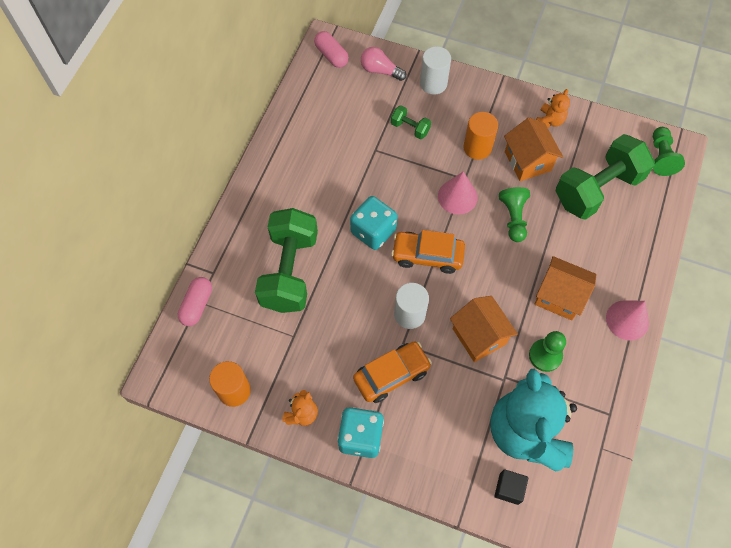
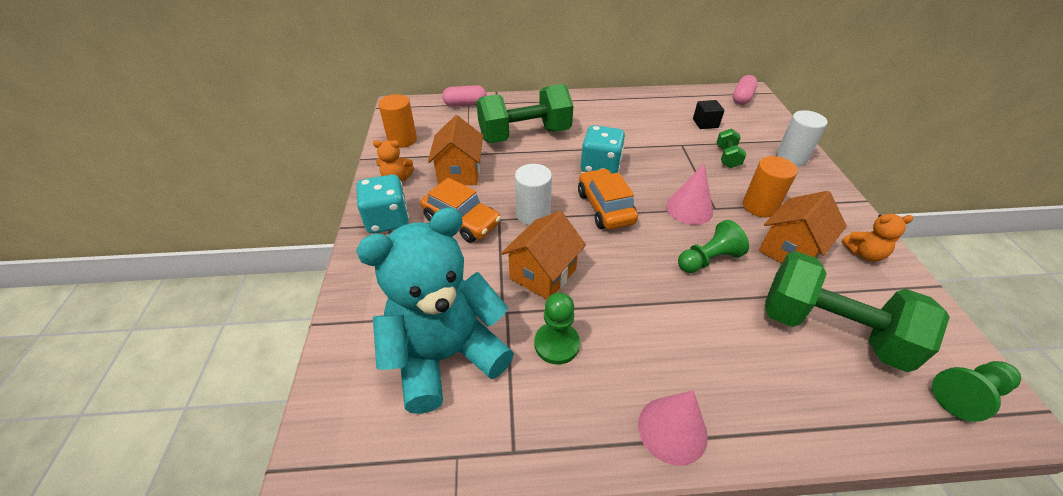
camera: 65 degrees right, 20 degrees down
(380, 70) = (762, 124): pink light bulb -> none
(509, 489) = (365, 360): black cube -> black cube (705, 123)
(559, 296) = (645, 334): orange house -> orange house (459, 173)

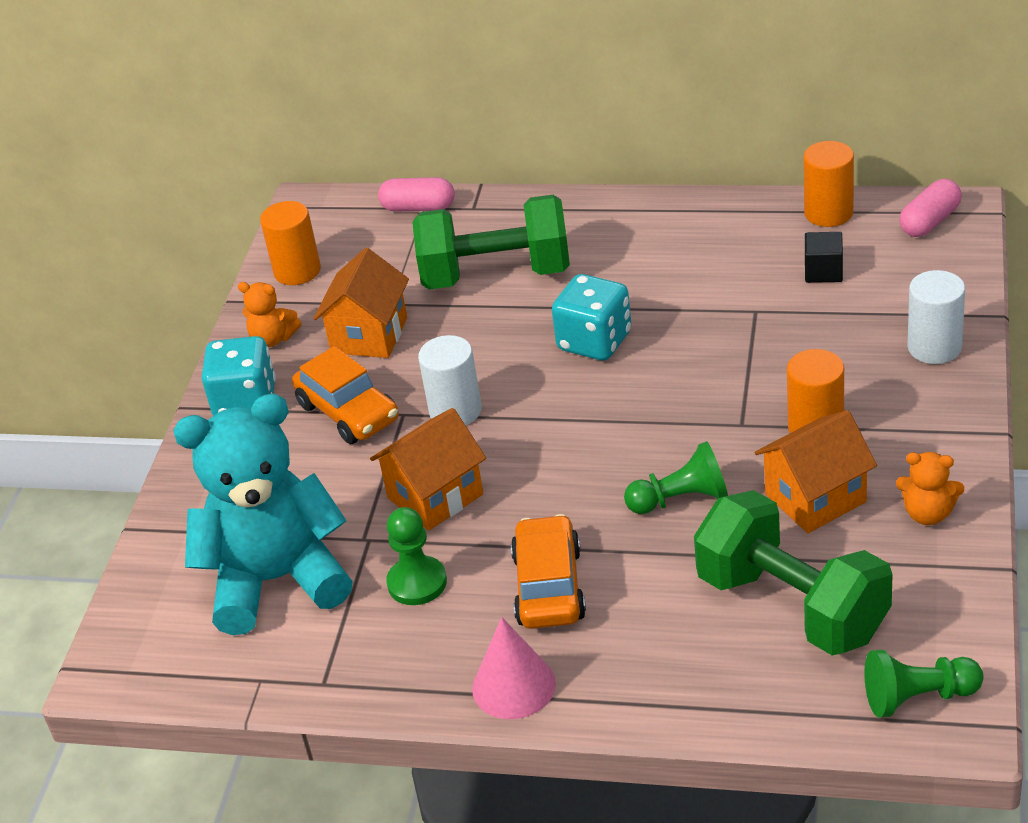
camera: 20 degrees right, 5 degrees down
(605, 207) = (569, 409): orange car -> orange car (549, 586)
(689, 96) = (828, 213): none -> orange cylinder
(689, 209) = (699, 422): pink cone -> none
(727, 157) = (819, 339): green dumbbell -> none

